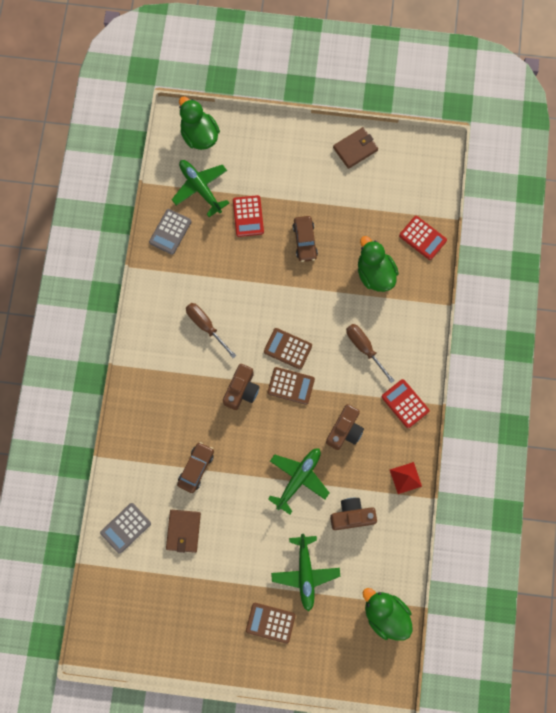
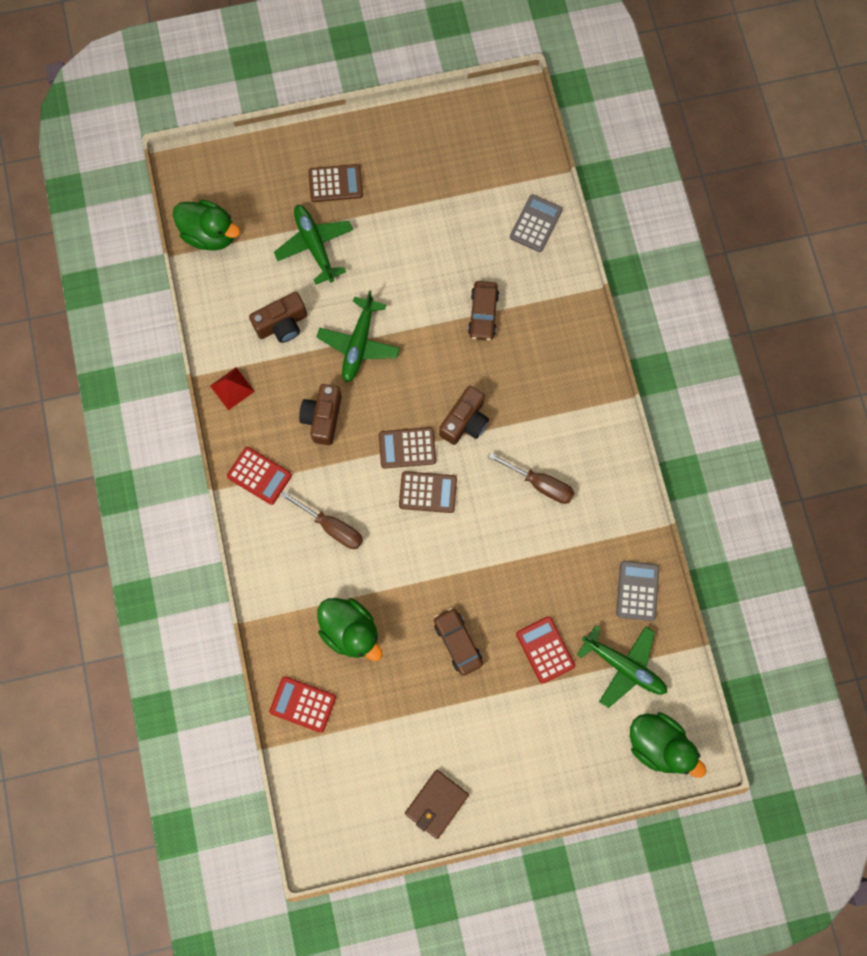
camera: 160 degrees right, 0 degrees up
(183, 531) = (469, 242): brown wallet -> none
(241, 390) = (465, 421): brown camera -> brown camera turned 150 degrees counterclockwise

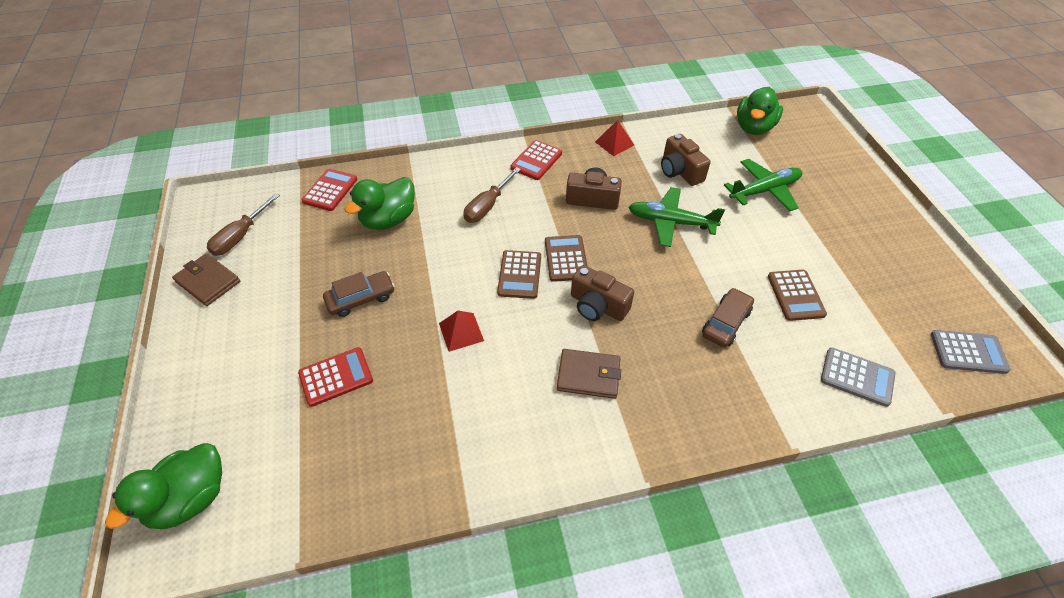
camera: 90 degrees right, 25 degrees down
(335, 183) = (835, 204): brown calculator -> brown calculator (795, 295)
(483, 314) = (726, 323): brown car -> brown car turned 120 degrees clockwise
(495, 543) = (461, 331): none -> red pyramid
(539, 434) = (588, 375): none -> brown wallet
(541, 484) = (527, 376): brown screwdriver -> brown screwdriver (240, 236)
(624, 666) = (297, 461): green plane -> none
(637, 590) = (387, 481): grey calculator -> grey calculator (968, 352)

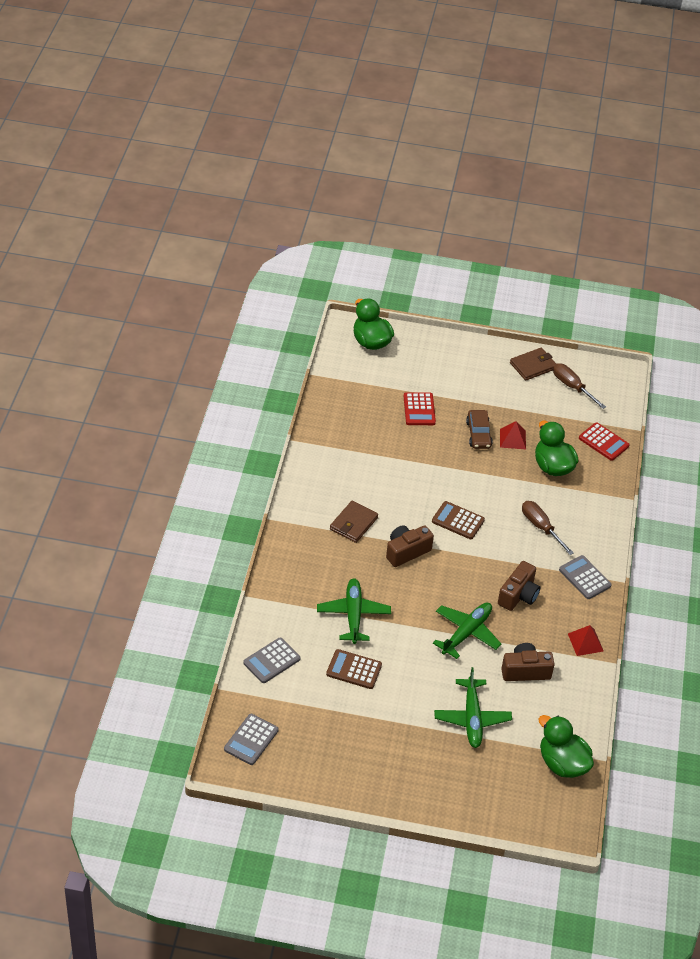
camera: 110 degrees right, 5 degrees down
(461, 331) = (423, 475): red pyramid -> red pyramid (513, 439)
(536, 161) = (585, 578): red calculator -> grey calculator
(566, 258) = (460, 552): brown calculator -> none
(726, 323) = (353, 615): brown car -> green plane

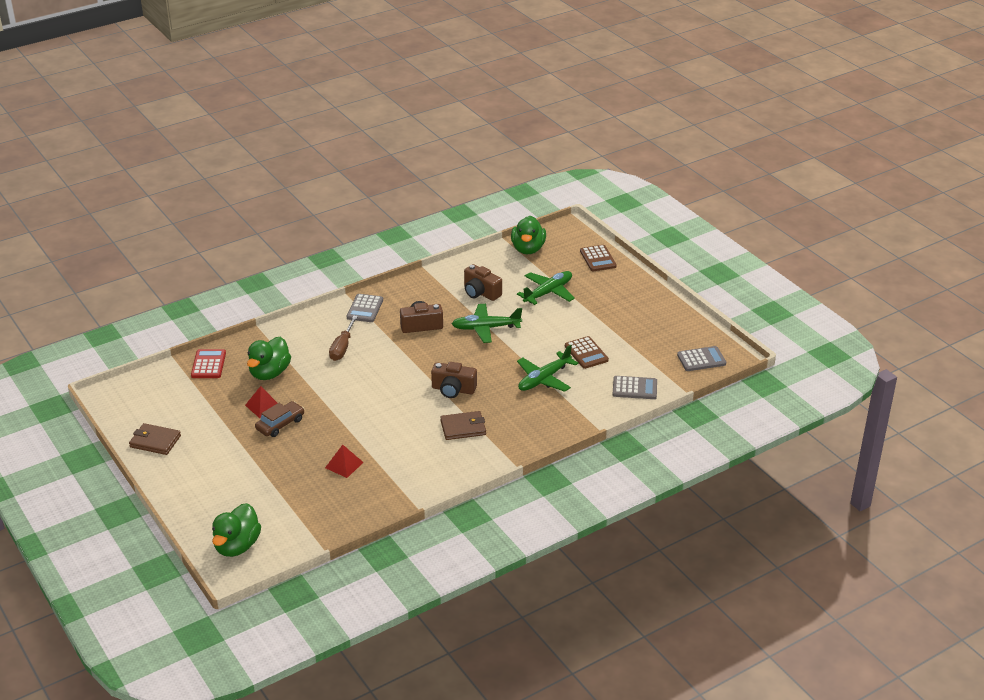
camera: 130 degrees left, 10 degrees down
(419, 409) = (291, 469): red calculator -> none
(458, 521) = (389, 384): brown calculator -> brown calculator (598, 259)
(572, 386) = (158, 409): brown screwdriver -> none
(585, 642) = (422, 283): red pyramid -> red pyramid (344, 465)

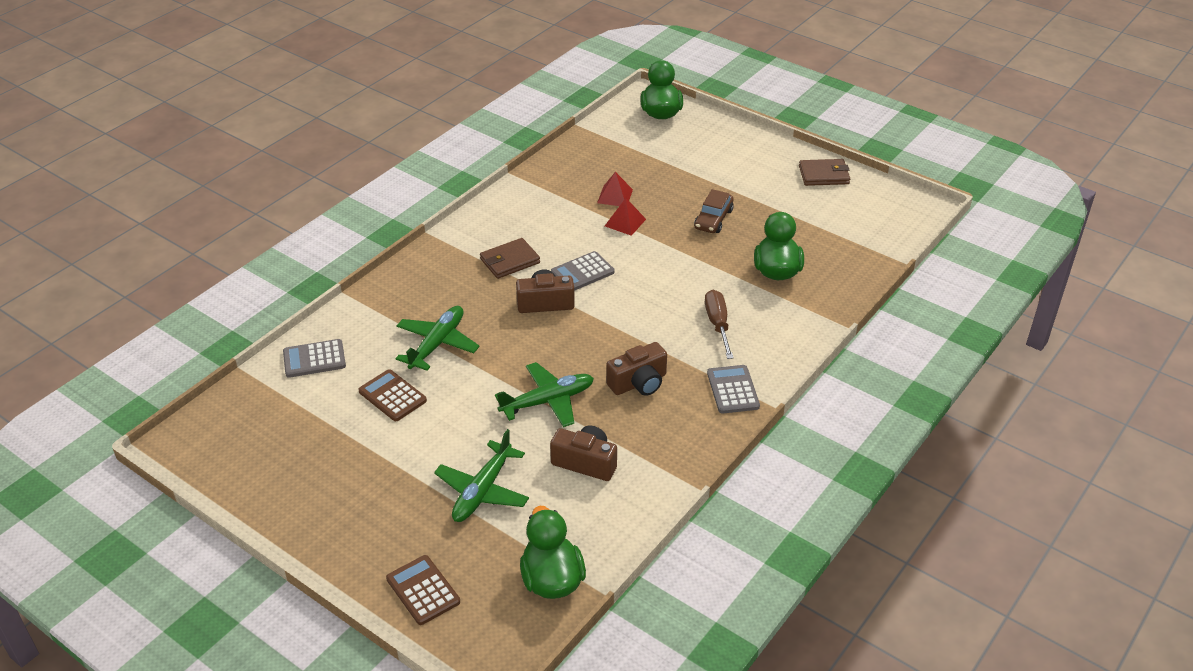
camera: 160 degrees right, 5 degrees up
(208, 364) = (856, 264): red calculator -> none
(263, 406) = (749, 233): red pyramid -> red pyramid (625, 222)
(701, 359) = (225, 426): grey calculator -> grey calculator (582, 272)

